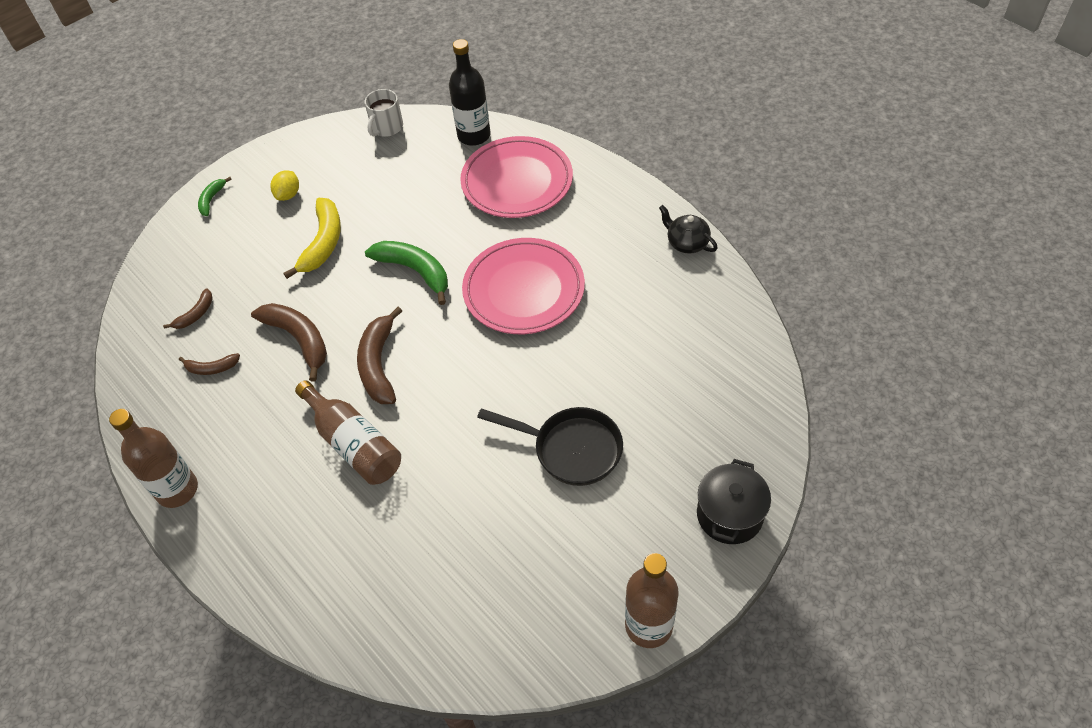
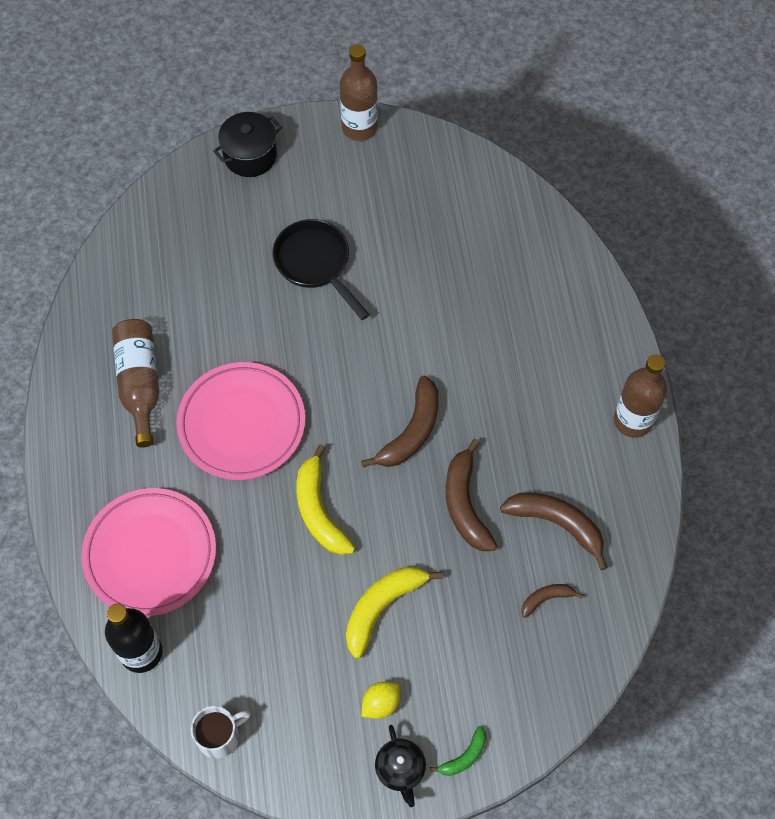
camera: 150 degrees left, 10 degrees up
(212, 368) = (556, 524): brown banana -> brown banana, size x1.87
(354, 444) = (473, 371): brown bottle -> brown bottle (140, 383)
(414, 271) = (319, 511): green banana -> yellow banana
(686, 243) = (70, 378): black teapot -> black teapot (400, 769)

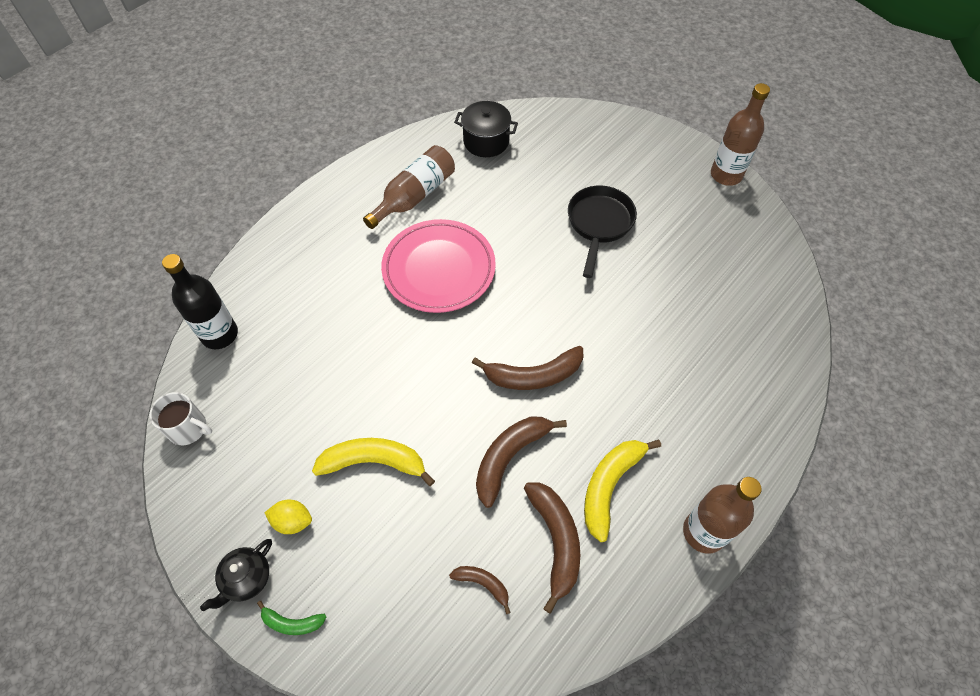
camera: 50 degrees right, 5 degrees down
(150, 554) = (297, 288): pink plate -> none
(250, 156) = (634, 136): black pot -> black pot (486, 141)
(319, 511) = (416, 363): yellow banana -> yellow banana (609, 486)

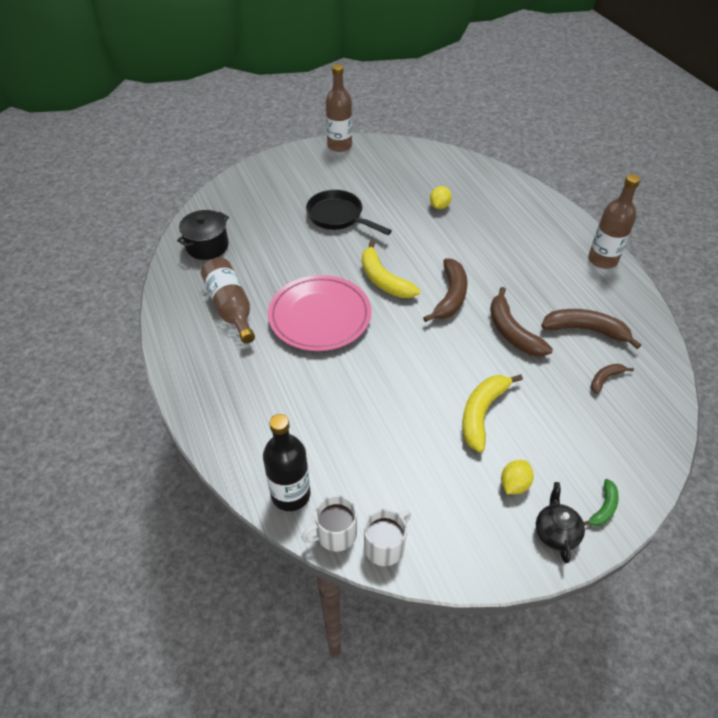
camera: 65 degrees left, 10 degrees down
(190, 384) = (335, 534): none -> white mug
(246, 579) = (555, 532): black teapot -> black teapot turned 150 degrees counterclockwise
(609, 486) = (555, 289): yellow banana -> yellow banana (383, 280)
(685, 312) = (439, 206): none -> yellow lemon

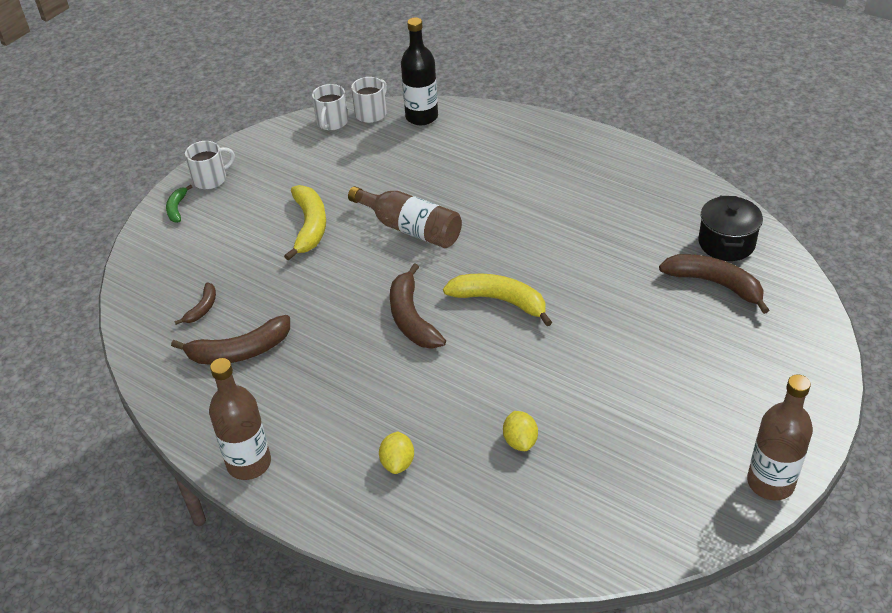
camera: 150 degrees right, 5 degrees down
(231, 307) = (620, 201): brown bottle -> brown bottle (410, 229)
(320, 317) = (527, 233): pink plate -> none
(338, 217) = (631, 354): black pan -> none
(512, 332) = (320, 311): brown banana -> brown banana (715, 284)
(514, 484) = (256, 192): yellow lemon -> yellow lemon (397, 463)
(555, 532) = (210, 179): black teapot -> white mug

